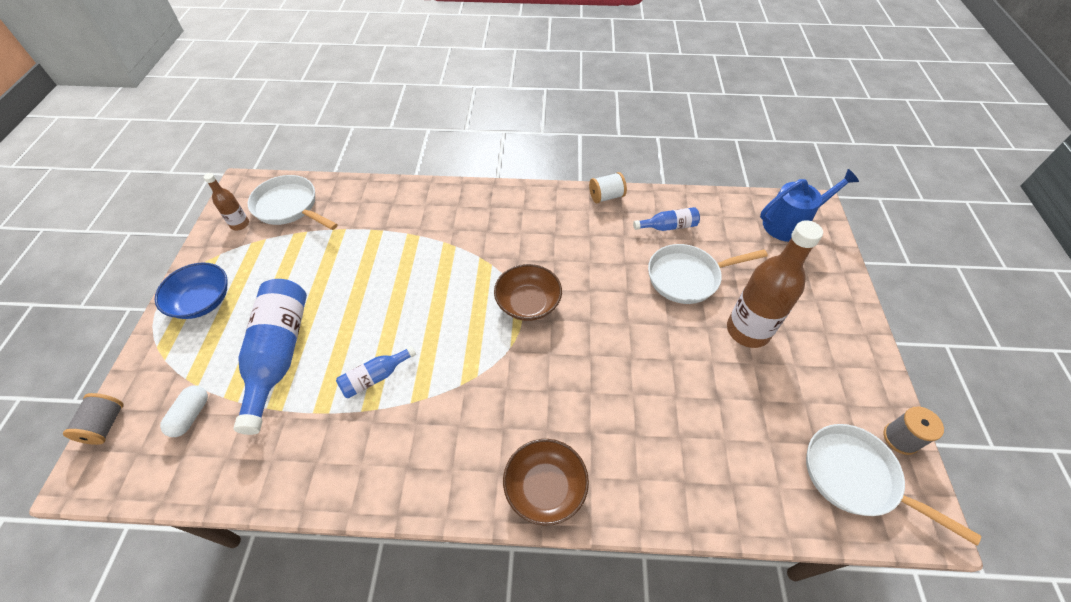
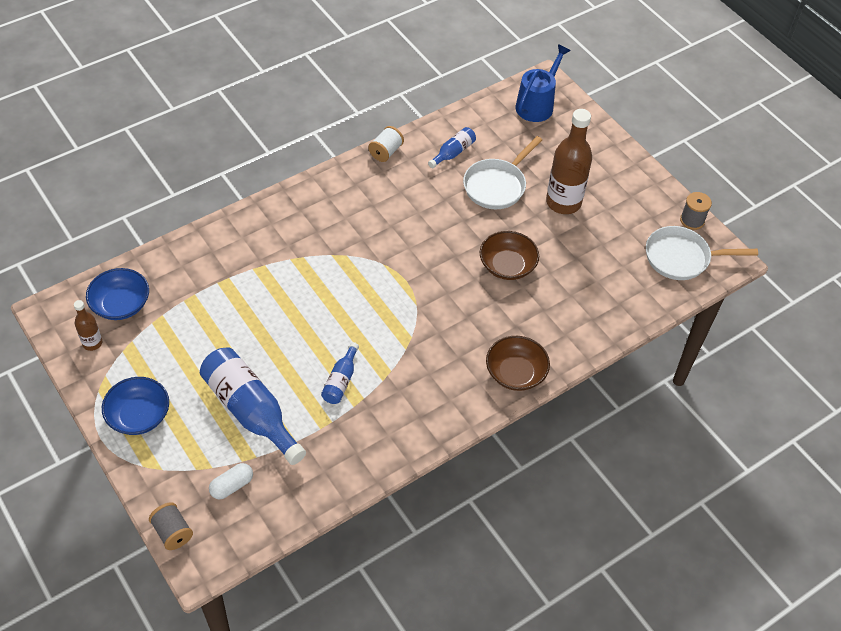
camera: 40 degrees left, 0 degrees up
(191, 415) = (232, 486): white capsule -> white capsule turned 75 degrees clockwise
(289, 207) = (121, 304): white pan -> blue bowl
(528, 303) = (401, 268): brown bowl -> brown bowl (507, 265)

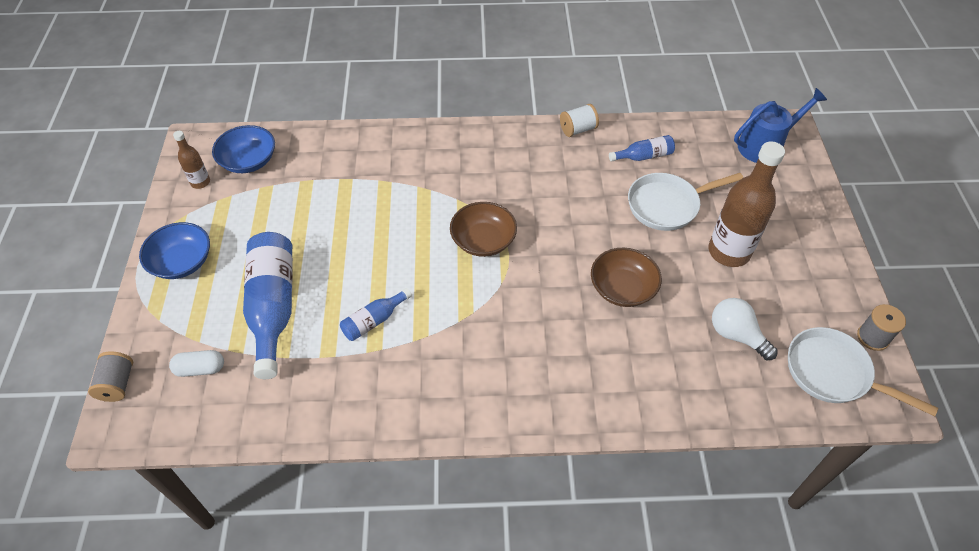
camera: 35 degrees right, 0 degrees up
(515, 373) = (552, 404): brown bowl -> brown bowl (483, 240)
(605, 262) = (736, 335): none -> white light bulb

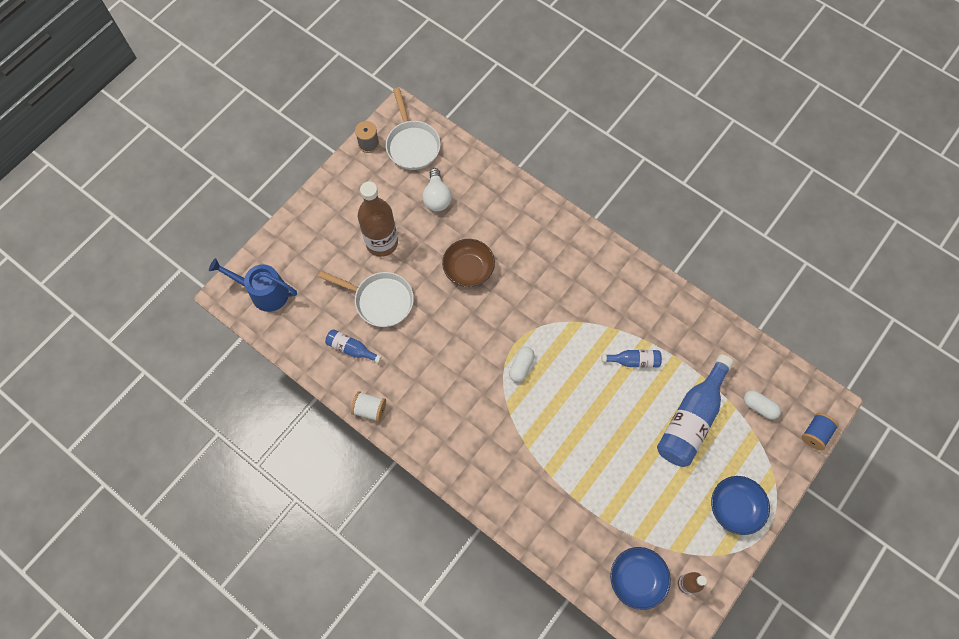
camera: 140 degrees left, 15 degrees up
(117, 384) = (815, 434): grey spool -> blue spool
(483, 240) = (521, 366): brown bowl -> white capsule

